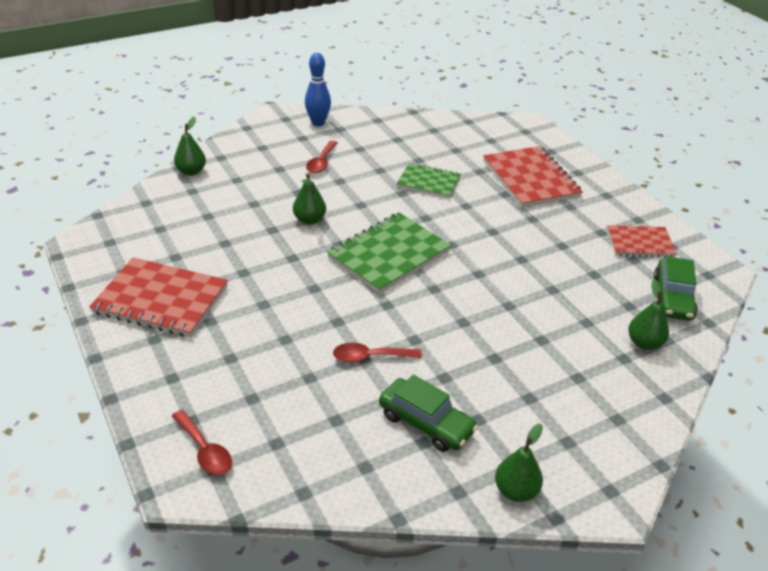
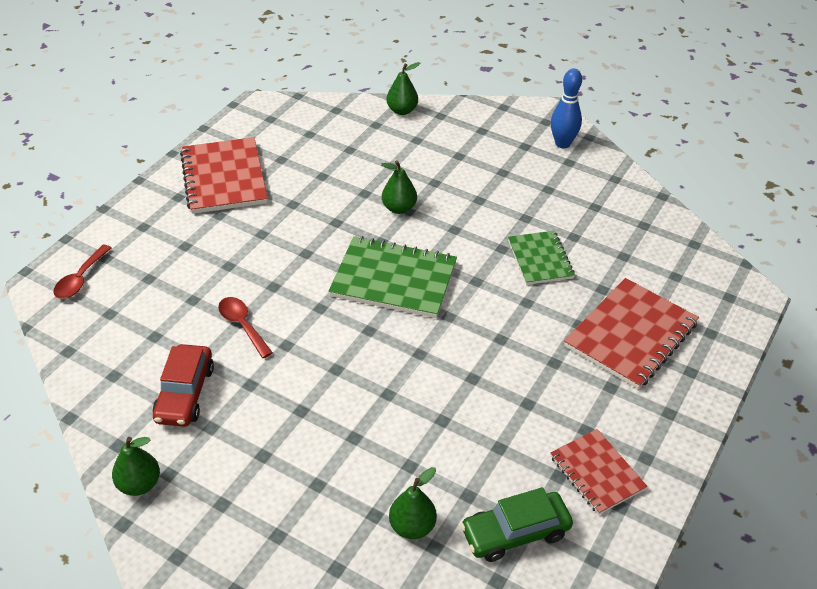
camera: 60 degrees right, 5 degrees up
(321, 162) = (497, 175): red spoon -> none
(426, 423) = (185, 393): green car -> red car

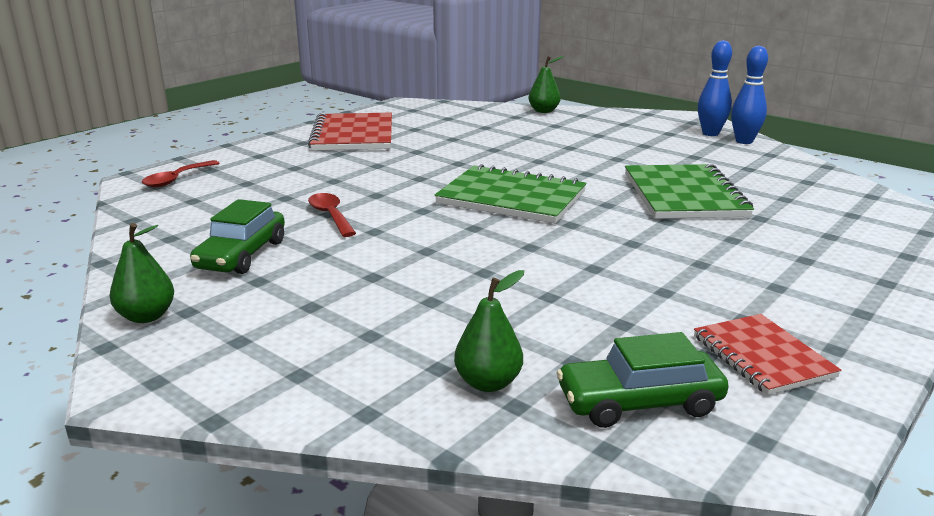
camera: 10 degrees right, 20 degrees down
(185, 393) = (241, 255): red car -> green car
(399, 208) = (528, 159): green pear -> none
(540, 259) = (684, 195): green notebook -> green notebook, size x1.62
(592, 156) = (744, 141): none -> blue bowling pin
(630, 335) = (800, 250): red notebook -> none

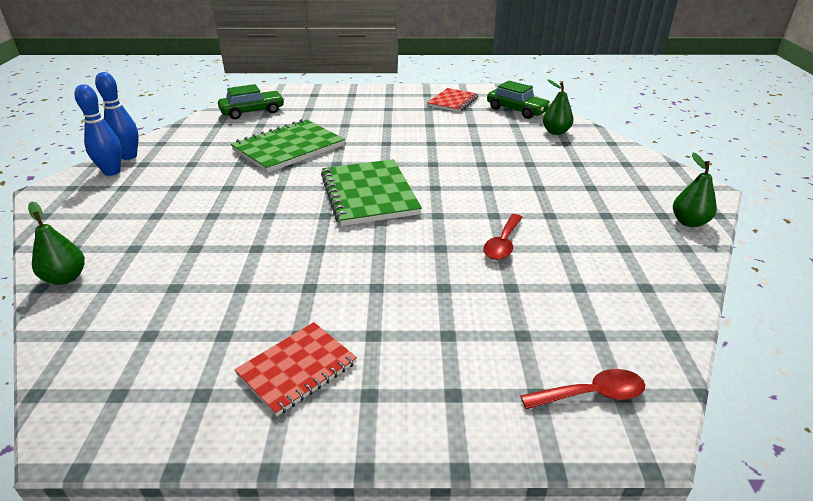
camera: 130 degrees left, 10 degrees up
(241, 255) = (601, 239): green car -> green car (252, 112)
(353, 135) = (297, 369): red notebook -> red notebook, size x0.62

